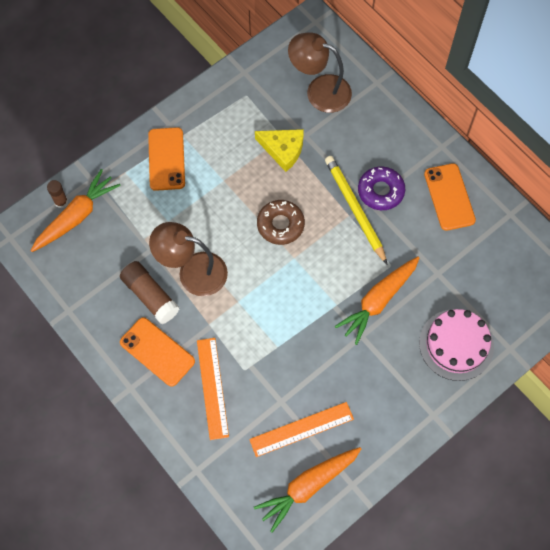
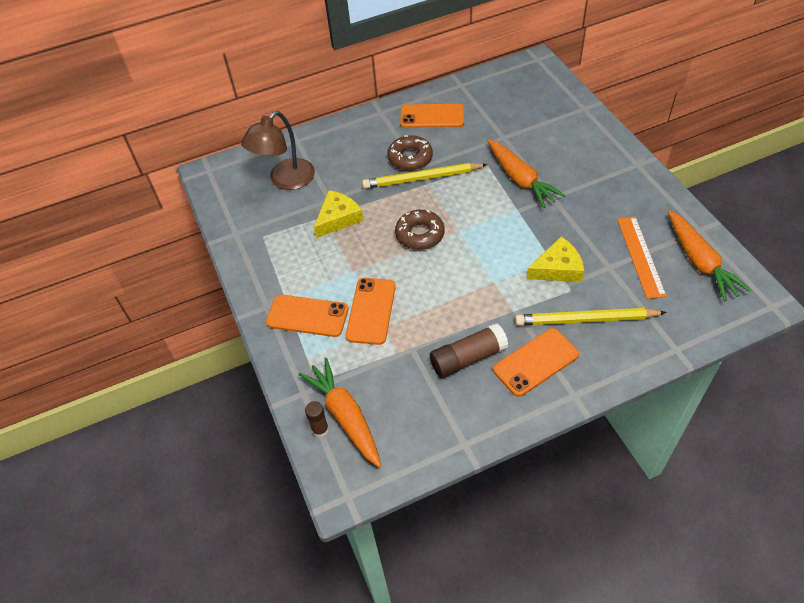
camera: 70 degrees left, 15 degrees down
(183, 207) = (371, 311): none -> orange phone
(192, 271) = (450, 315): brown lamp -> none
(212, 388) = (586, 319): orange ruler -> yellow pencil
(268, 354) = (557, 268): none -> yellow cheese
(380, 191) = (410, 158): purple donut -> brown donut
(456, 344) = (574, 138): pink cake -> none

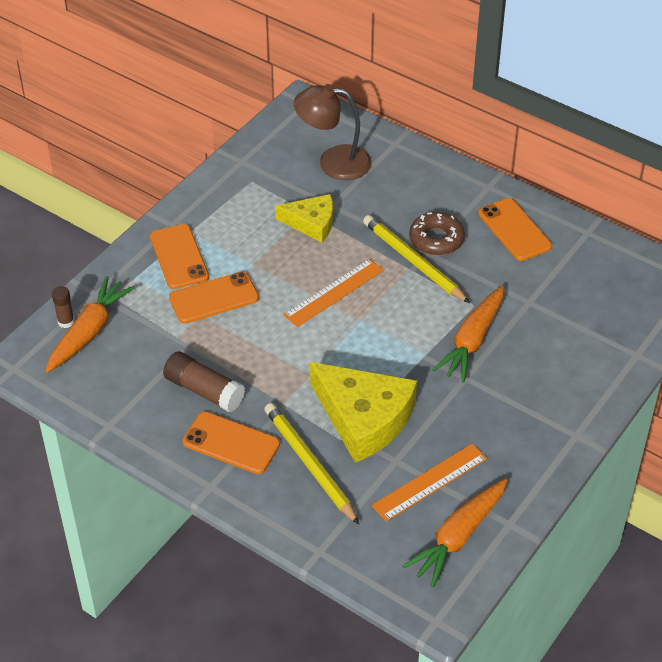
camera: 55 degrees right, 5 degrees down
(420, 234) = (334, 292): brown donut -> orange ruler
(557, 268) = (364, 418): yellow cheese -> yellow cheese, size x1.70

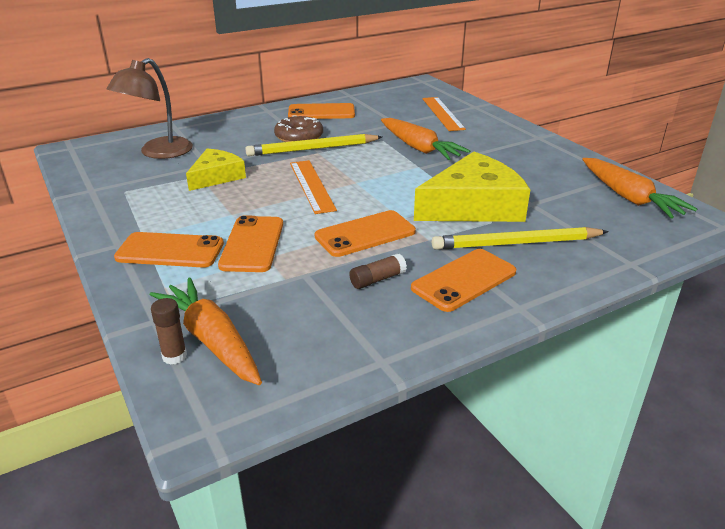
camera: 65 degrees left, 15 degrees down
(204, 390) = (377, 279): brown glue stick -> brown glue stick, size x0.58
(268, 360) = (365, 234): none -> orange phone
(430, 482) = (563, 195): orange ruler -> orange ruler (443, 113)

